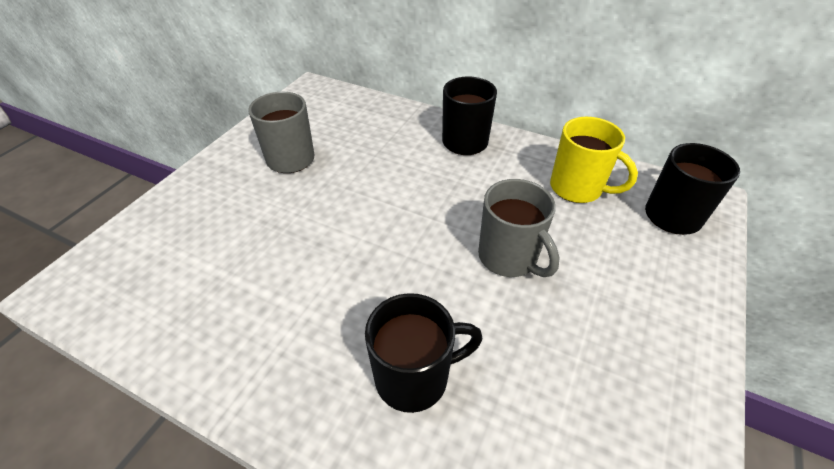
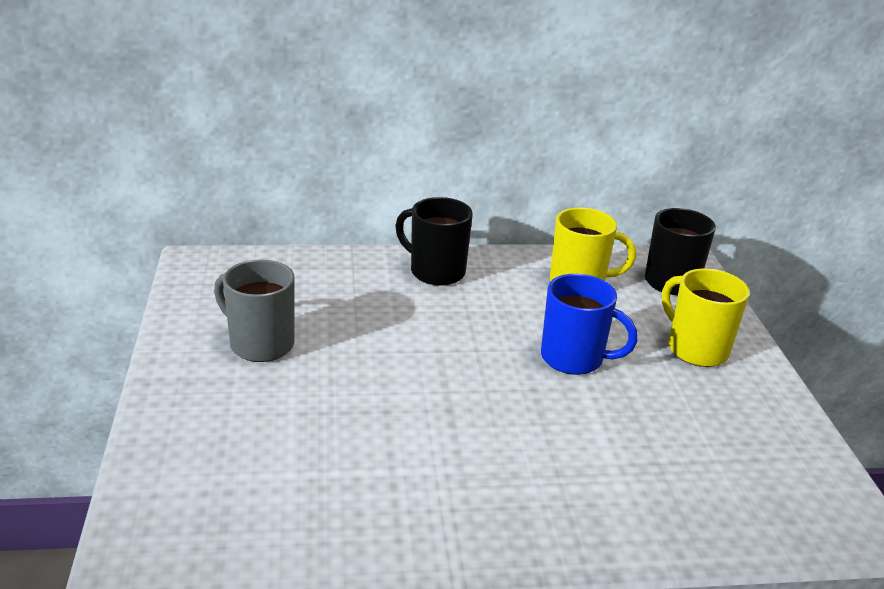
camera: 35 degrees left, 15 degrees down
(414, 377) = (584, 475): black mug -> none
(509, 258) = (574, 358): grey mug -> blue mug
(641, 295) = (696, 349): none -> yellow mug

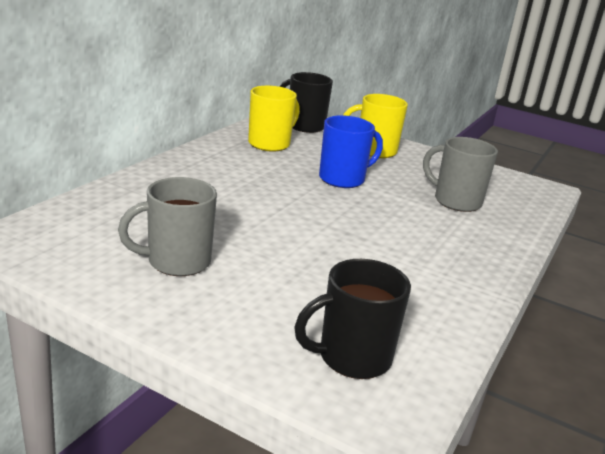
camera: 55 degrees left, 5 degrees down
(435, 271) = (188, 170): black mug -> black mug (352, 358)
(659, 458) = (455, 201): none -> grey mug

